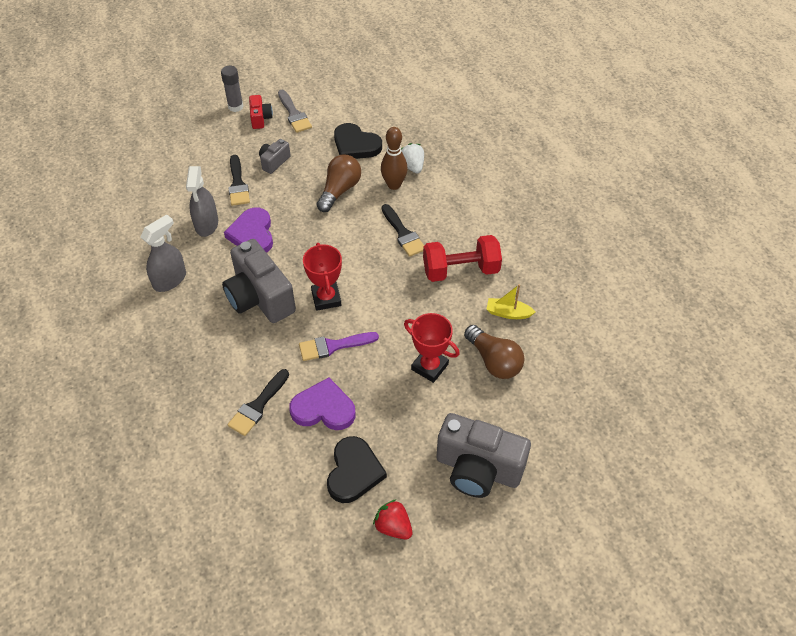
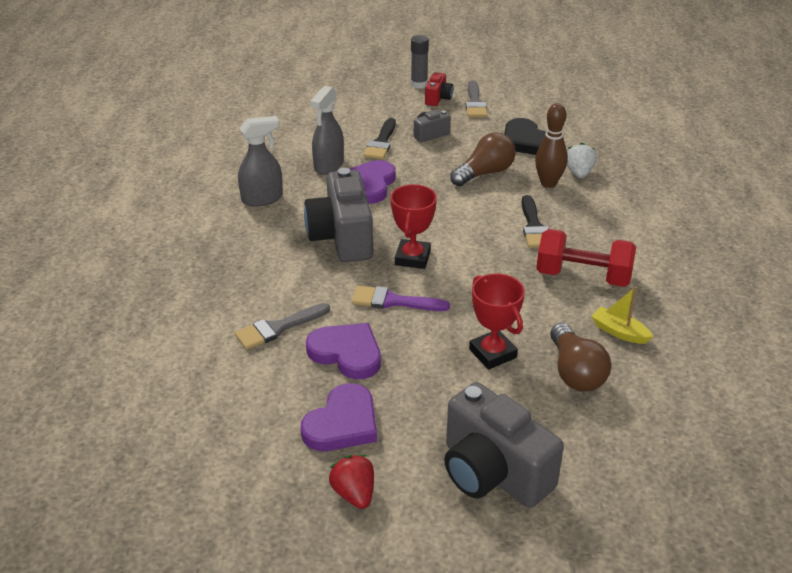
camera: 25 degrees right, 15 degrees down
(258, 406) = (278, 328): black brush -> grey brush
(354, 472) = (342, 423): black heart -> purple heart

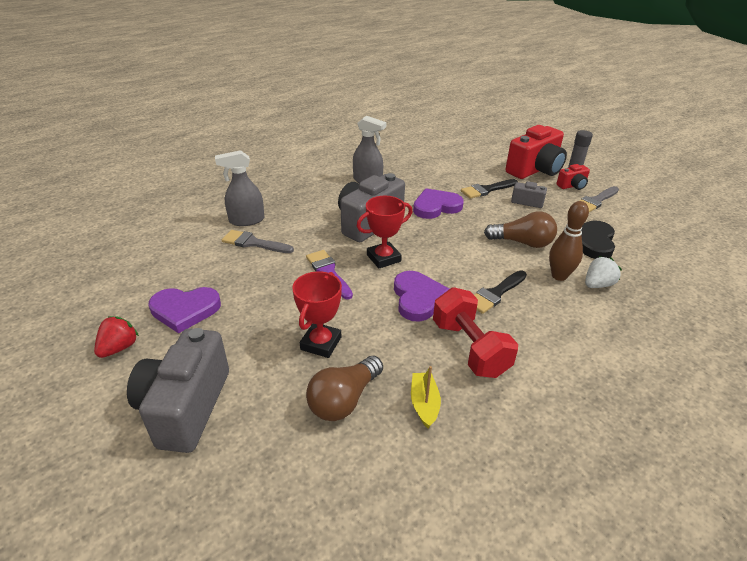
camera: 50 degrees right, 0 degrees up
(328, 165) = (432, 185): grey spray bottle -> grey spray bottle (246, 220)
(347, 353) = (255, 279): purple heart -> purple heart (418, 298)
(386, 99) = (535, 170): none -> red camera

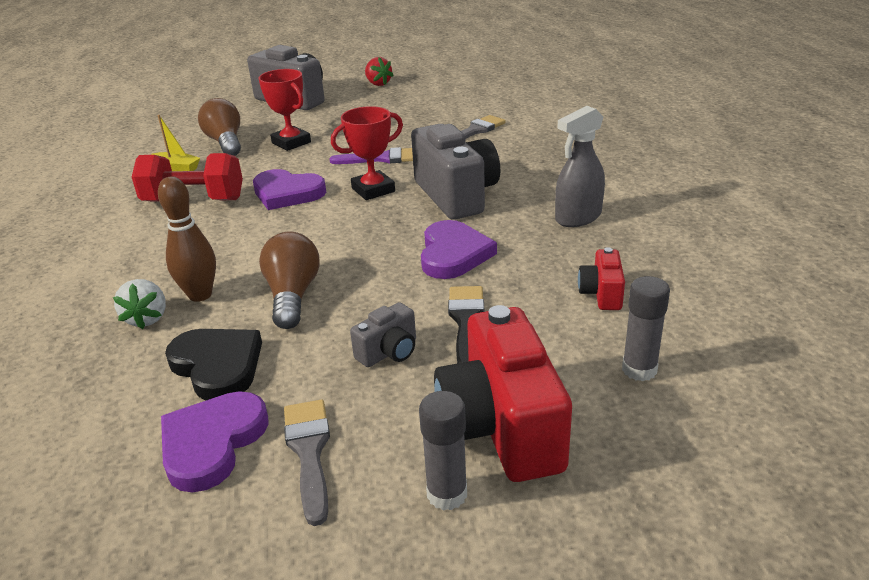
camera: 120 degrees right, 5 degrees down
(185, 310) = (397, 102): purple heart -> purple heart (212, 443)
(246, 220) = (525, 132): grey spray bottle -> none
(383, 258) = (373, 190): red trophy -> red trophy turned 60 degrees clockwise
(475, 153) = (639, 370): none -> grey glue stick
(495, 294) = (235, 238): black brush -> none
(522, 243) = (292, 296): brown light bulb -> brown light bulb turned 135 degrees clockwise
(572, 186) = (391, 451): red camera -> red camera (601, 294)

